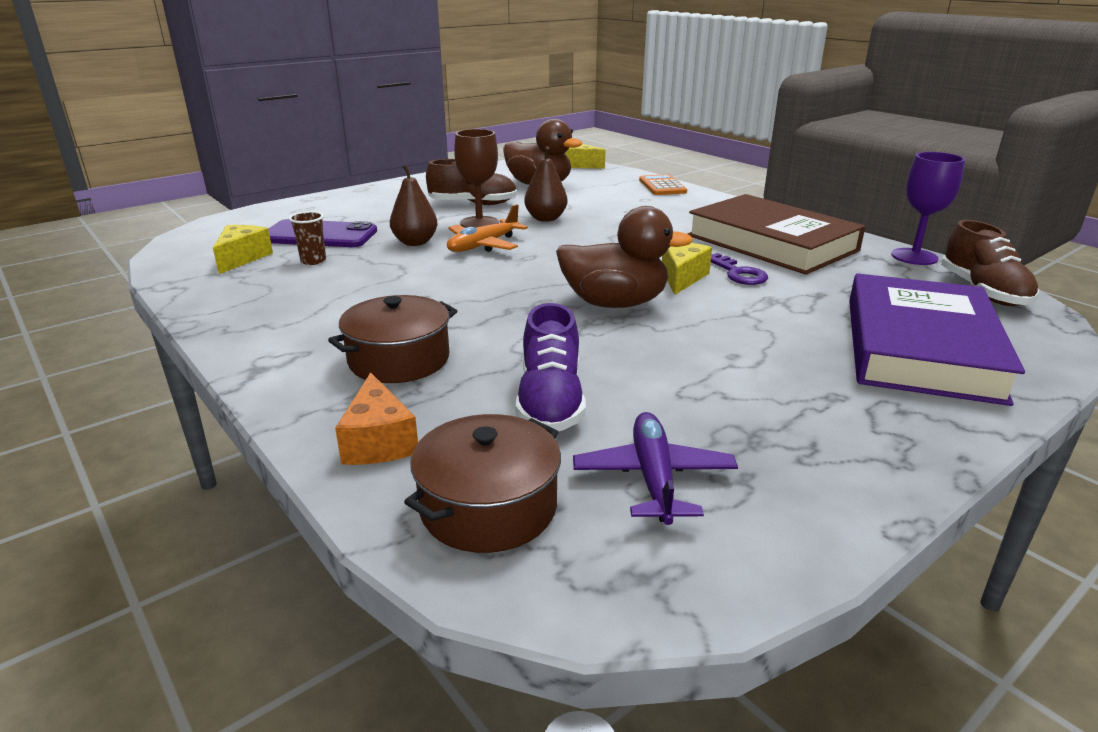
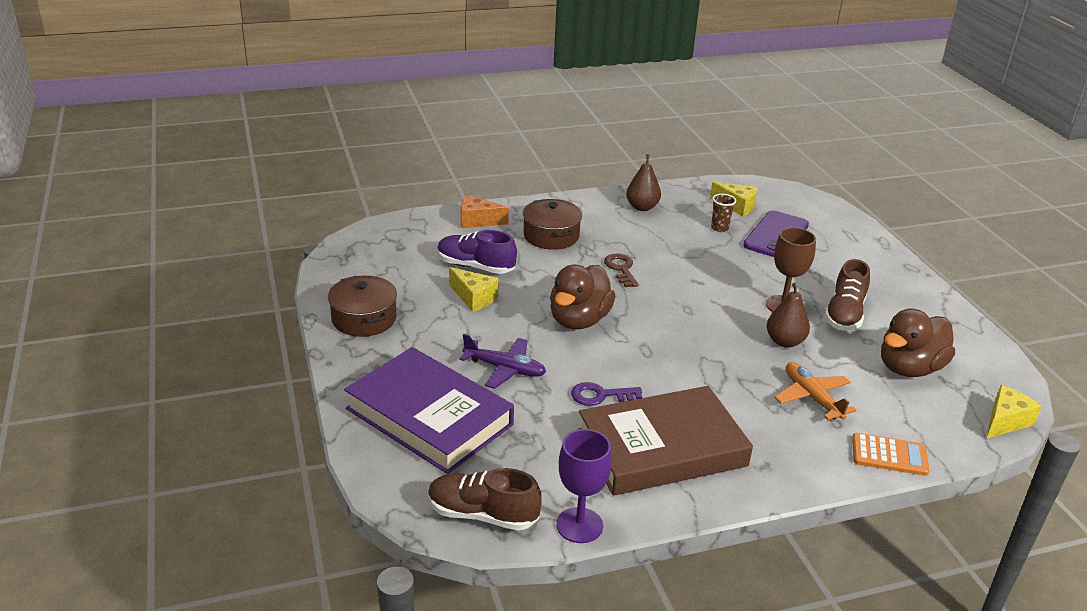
camera: 110 degrees right, 5 degrees up
(415, 242) = (743, 269): brown pear -> brown pear (642, 207)
(465, 298) = (621, 269): none -> brown key
(483, 245) = (723, 296): orange plane -> orange plane (811, 397)
(488, 507) = (412, 235): brown pot -> brown pot (364, 319)
(653, 477) = (395, 274): purple plane -> purple plane (505, 369)
(681, 277) = (607, 364): yellow cheese -> yellow cheese (474, 298)

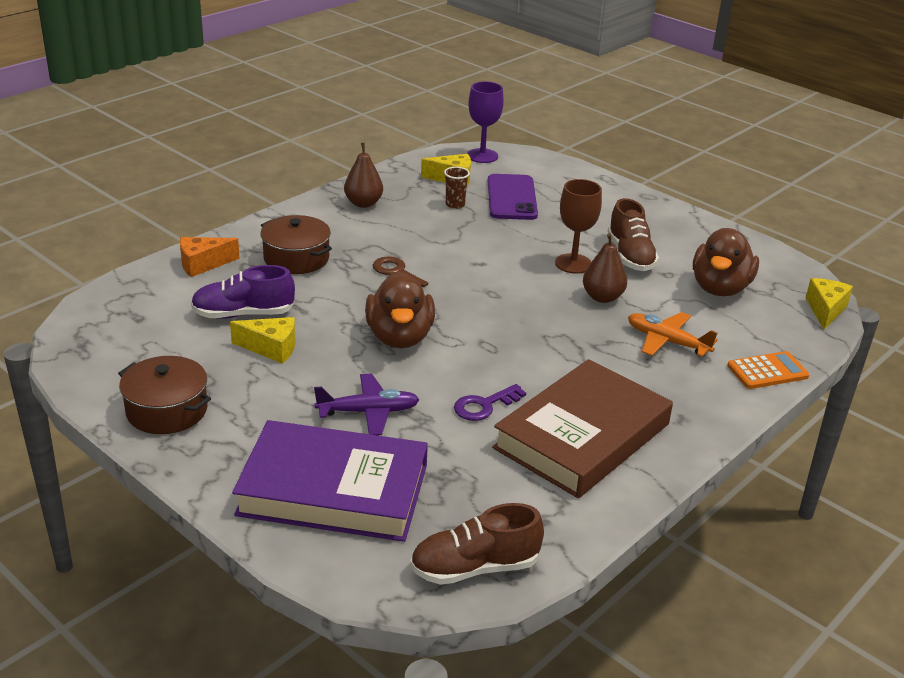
camera: 30 degrees left, 0 degrees up
(579, 525) = (573, 539): purple goblet -> purple goblet (482, 156)

